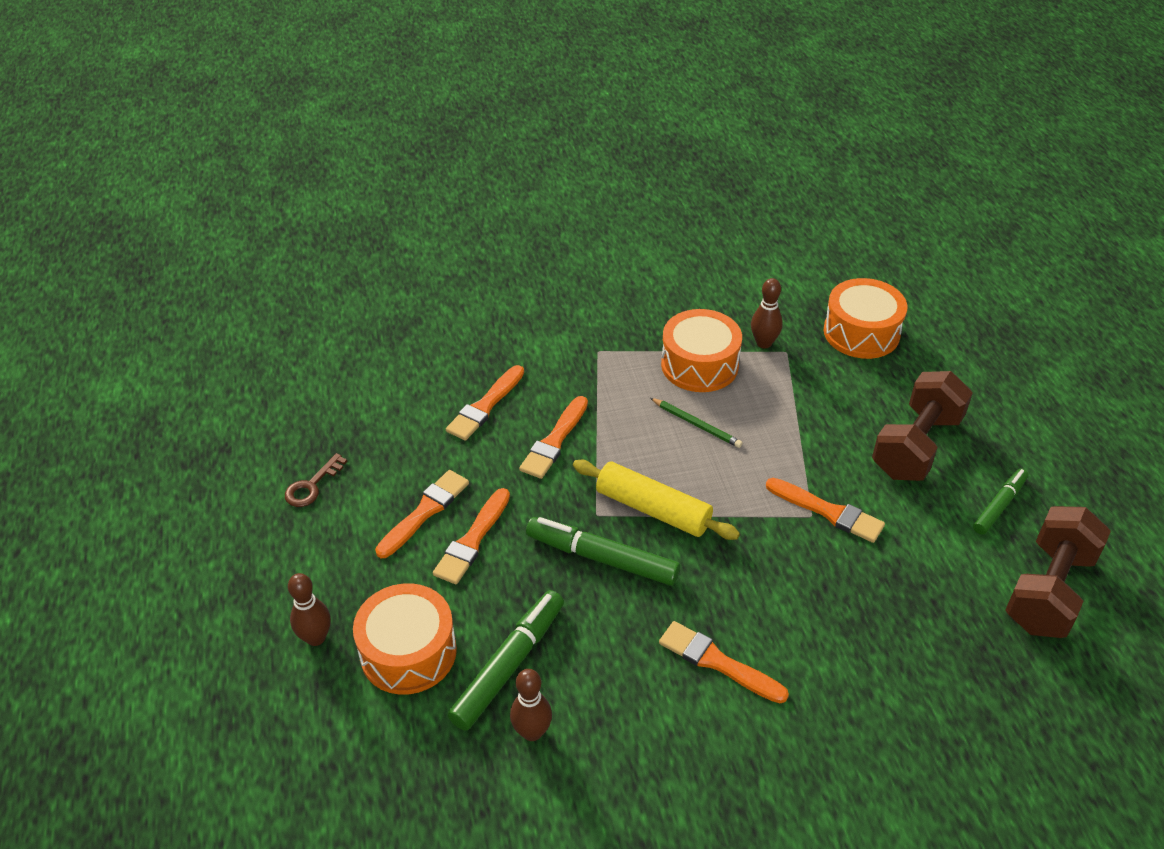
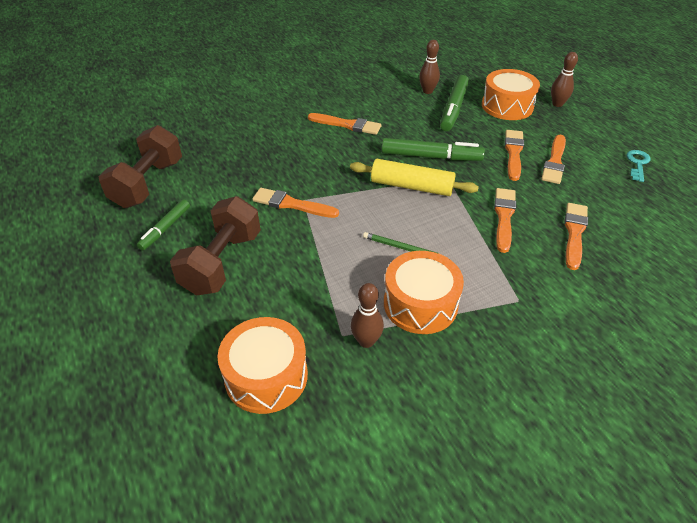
camera: 165 degrees right, 0 degrees up
(312, 486) = (637, 163): brown key -> turquoise key

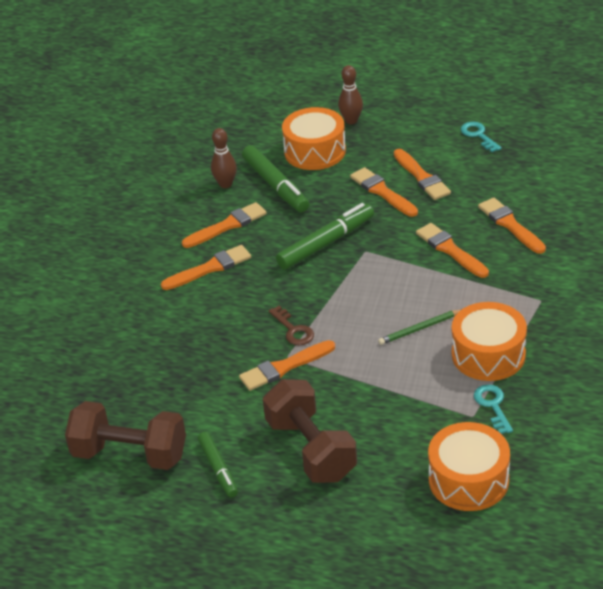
camera: 45 degrees left, 5 degrees down
(148, 184) = (130, 454): brown dumbbell -> brown dumbbell turned 45 degrees counterclockwise
(332, 188) = (293, 330): none -> brown key
(366, 341) = (493, 405): brown bowling pin -> turquoise key
(393, 111) = (227, 226): none -> orange brush
(411, 186) = (351, 279): yellow rolling pin -> none

